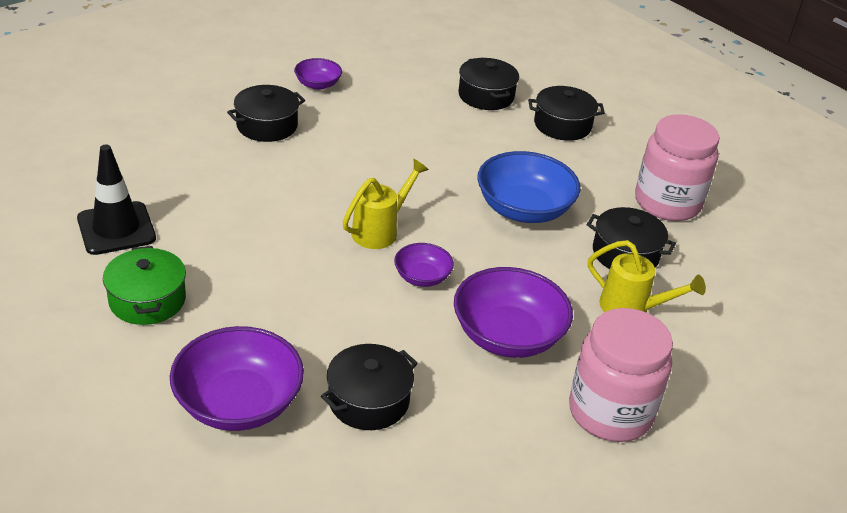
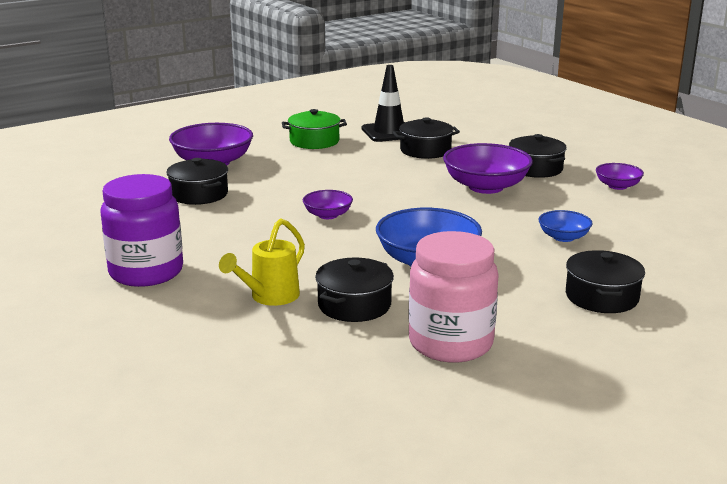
camera: 100 degrees right, 15 degrees down
(380, 231) = (389, 203): yellow watering can -> none
(450, 129) = (563, 237): none -> blue bowl
(486, 96) = (644, 259): black pot -> black pot (425, 150)
(508, 335) = (249, 241): purple bowl -> purple bowl (486, 187)
(610, 412) = (146, 272): pink jar -> purple jar

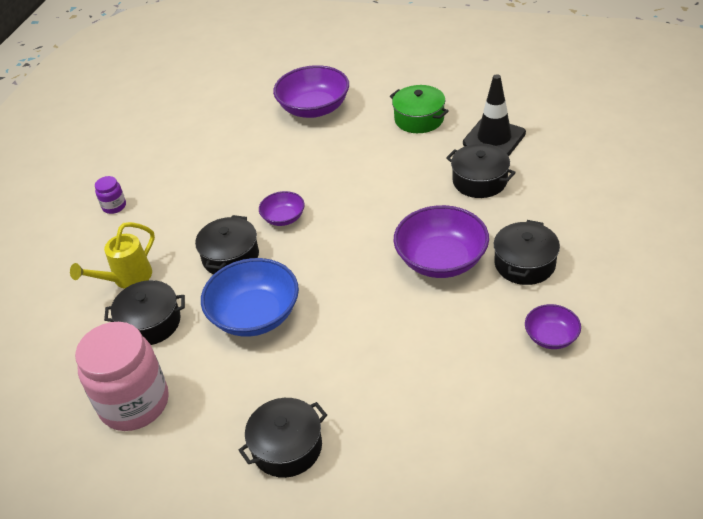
camera: 55 degrees right, 20 degrees up
(146, 272) = (114, 206): purple jar -> purple jar, size x0.43
(199, 194) = (252, 142): black pot -> black pot (230, 257)
(269, 297) = (127, 278): yellow watering can -> yellow watering can turned 45 degrees counterclockwise
(563, 237) = (384, 364): blue bowl -> none

